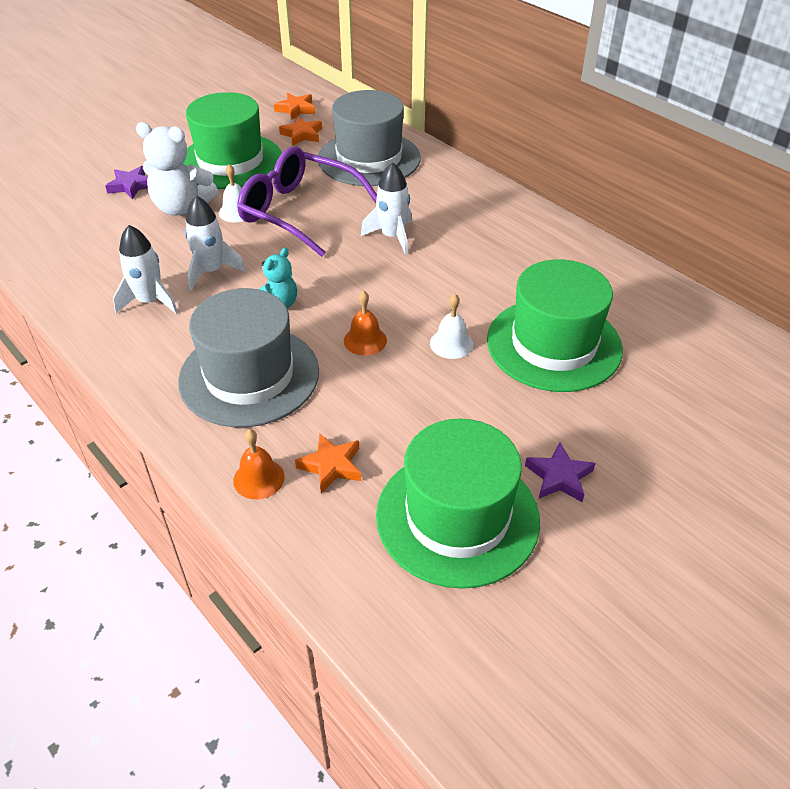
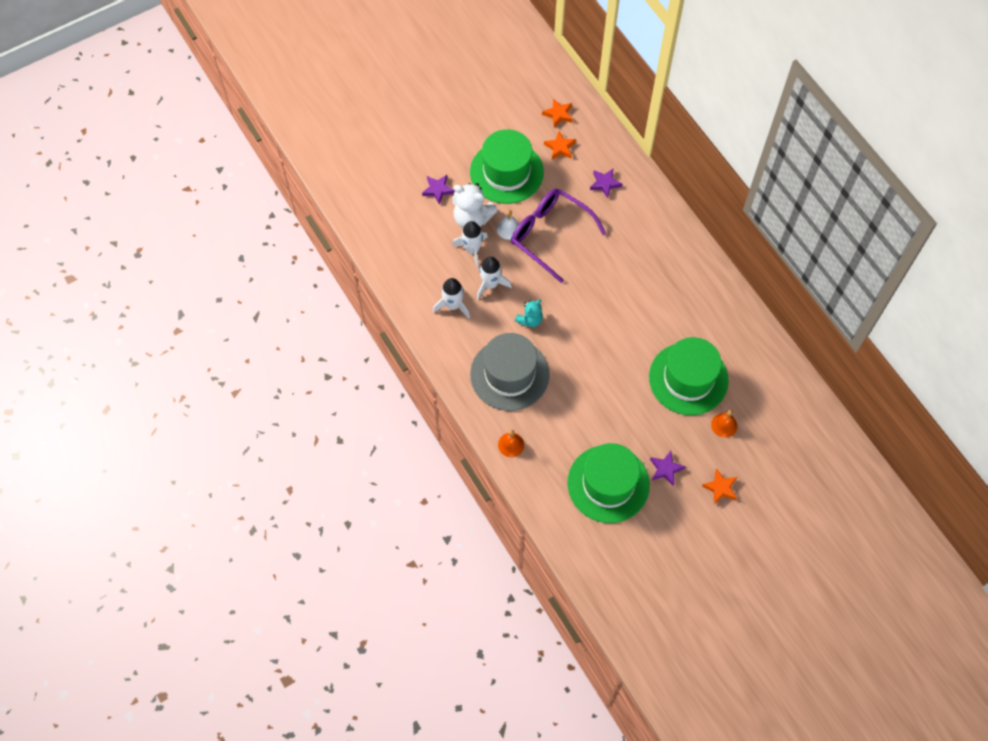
camera: 10 degrees right, 20 degrees up
(331, 466) = (549, 443): orange star -> orange star (720, 488)
(365, 340) = (578, 358): orange bell -> orange bell (724, 425)
(369, 158) = (605, 184): grey hat -> purple star
(392, 237) = (608, 270): white rocket -> white rocket (472, 250)
(451, 343) = (628, 368): white bell -> none

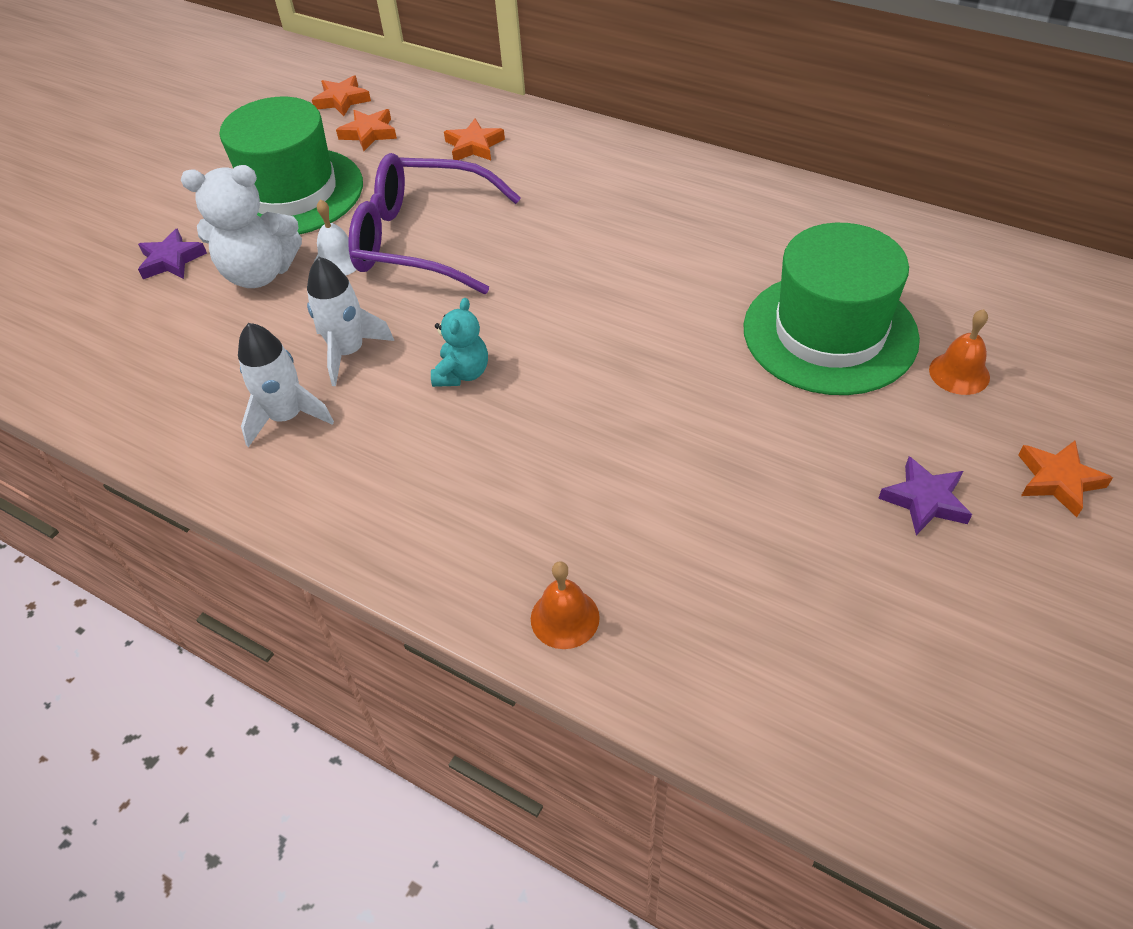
camera: 25 degrees left, 15 degrees down
(472, 250) = (283, 316): white rocket -> none
(509, 374) = (477, 482): grey hat -> none
(605, 184) = (474, 146): purple star -> orange star
(608, 484) = (835, 589): green hat -> none

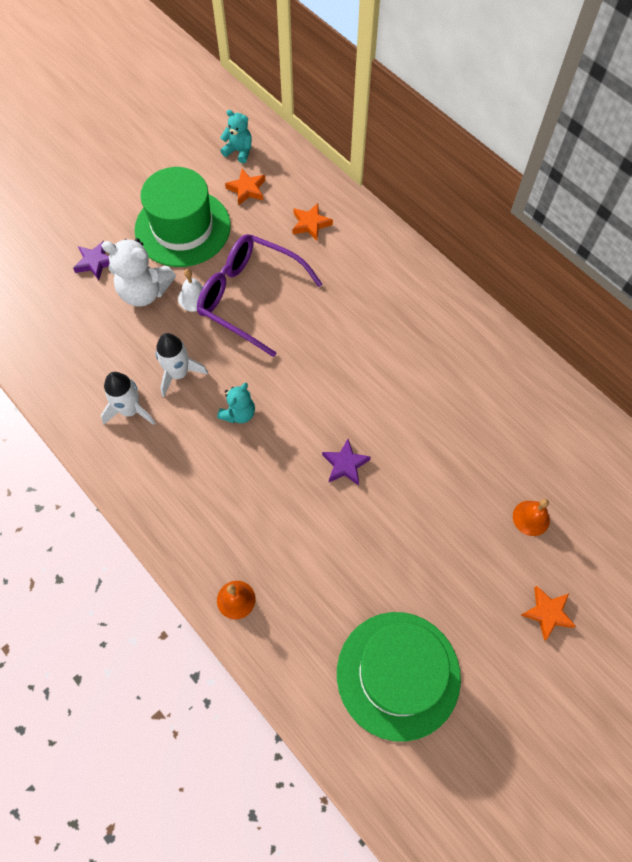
camera: 15 degrees right, 15 degrees up
(342, 100) = (239, 151): orange star -> turquoise teddy bear
(829, 333) = (468, 460): green hat -> green hat (398, 674)
(924, 500) = (464, 598): purple star -> purple star (345, 464)

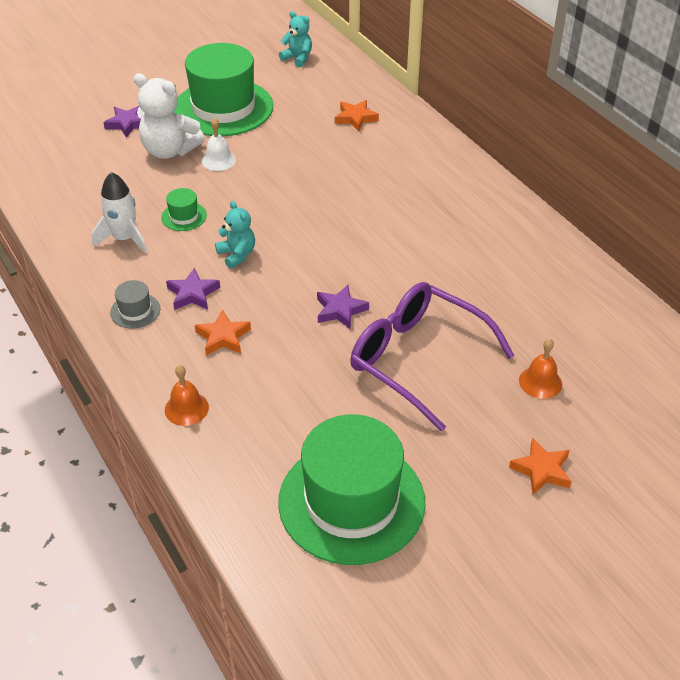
camera: 10 degrees right, 20 degrees down
(162, 495) = (135, 311): none -> grey hat
(178, 374) = (184, 216): white rocket -> green hat
(209, 467) = (193, 294): none -> purple star
(239, 413) = (237, 255): turquoise teddy bear -> turquoise teddy bear turned 75 degrees counterclockwise
(247, 189) = (297, 86): orange star -> orange star (223, 337)
(249, 297) = (275, 166): purple glasses -> purple glasses (417, 359)

